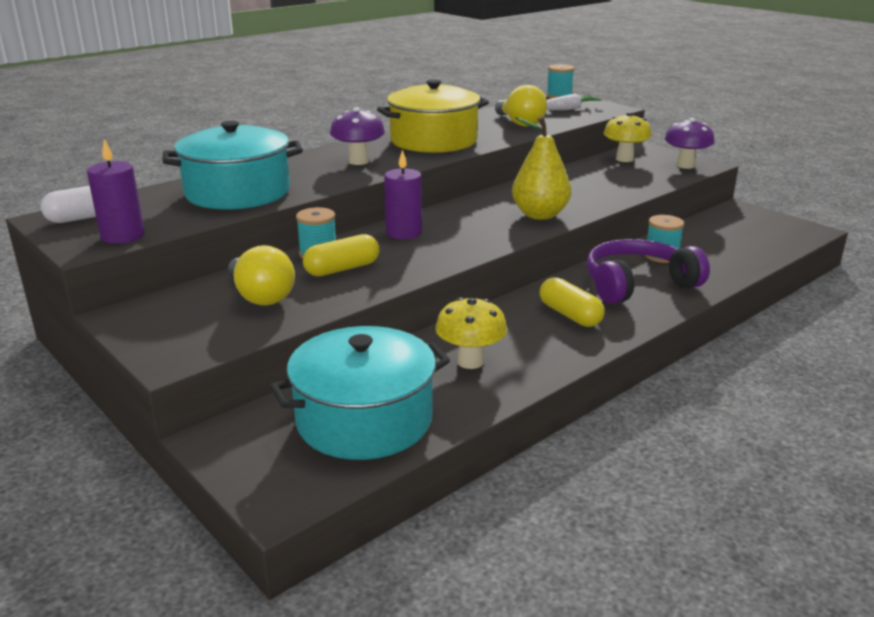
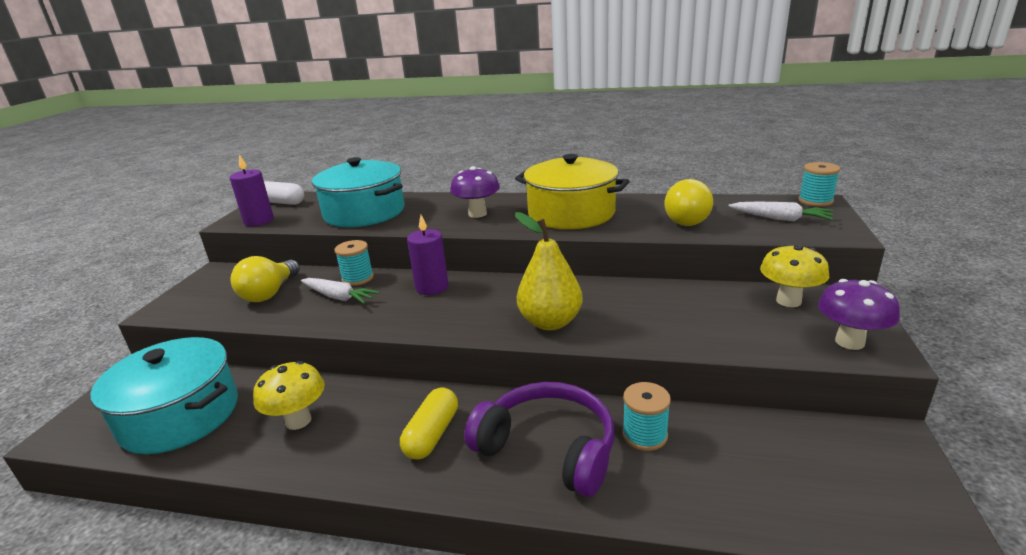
camera: 55 degrees right, 0 degrees up
(342, 269) = (338, 297): yellow capsule -> white carrot

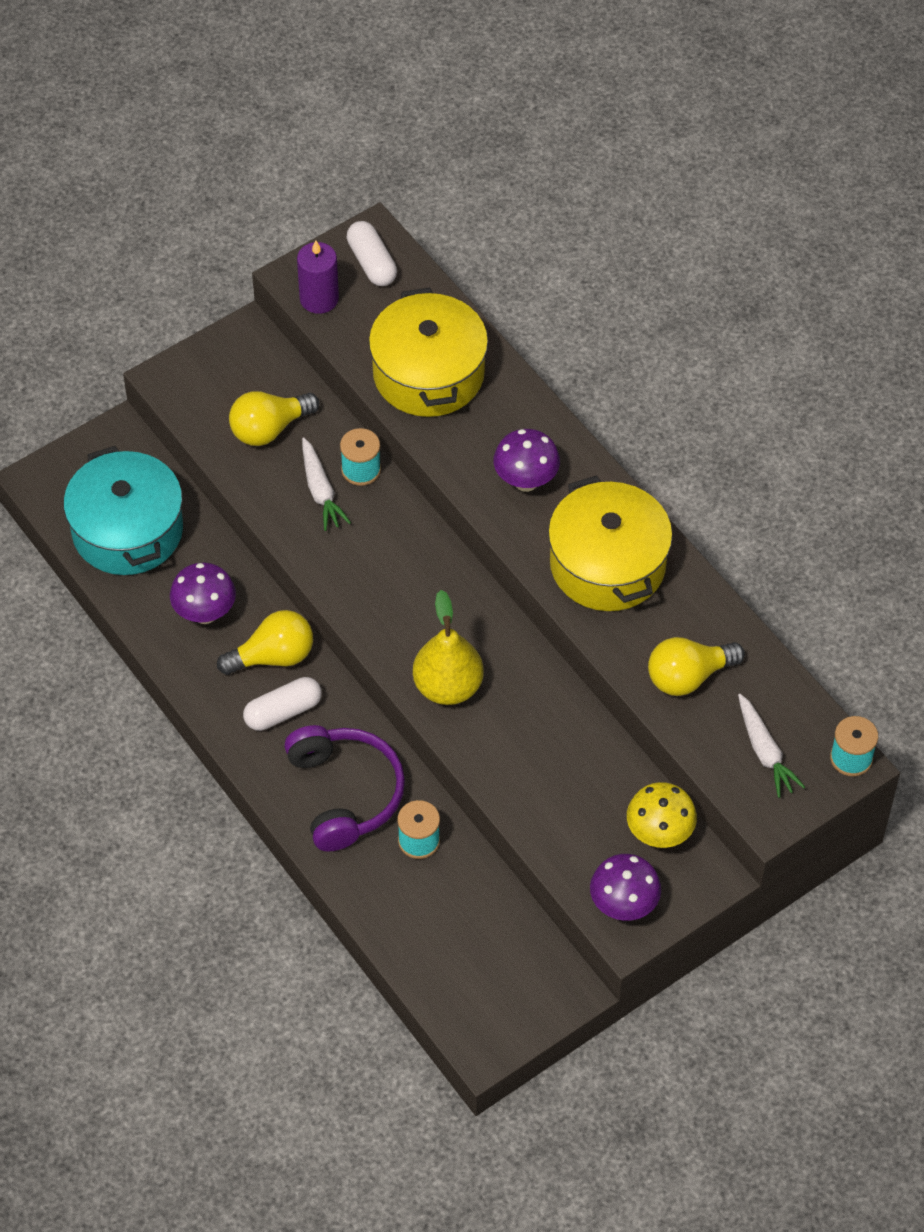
camera: 40 degrees right, 30 degrees up
(298, 421) = (205, 613): yellow mushroom -> purple mushroom
(364, 212) = (428, 373): turquoise pot -> yellow pot
(386, 409) = (273, 656): none -> yellow light bulb
(432, 287) = (409, 546): purple candle -> none
(432, 434) = (283, 712): yellow capsule -> white capsule

